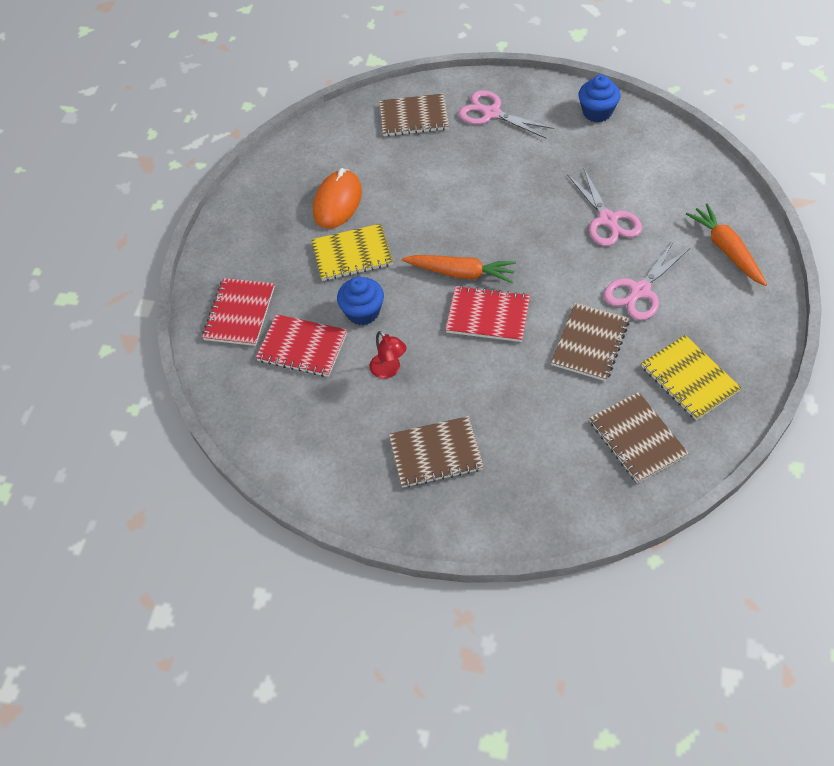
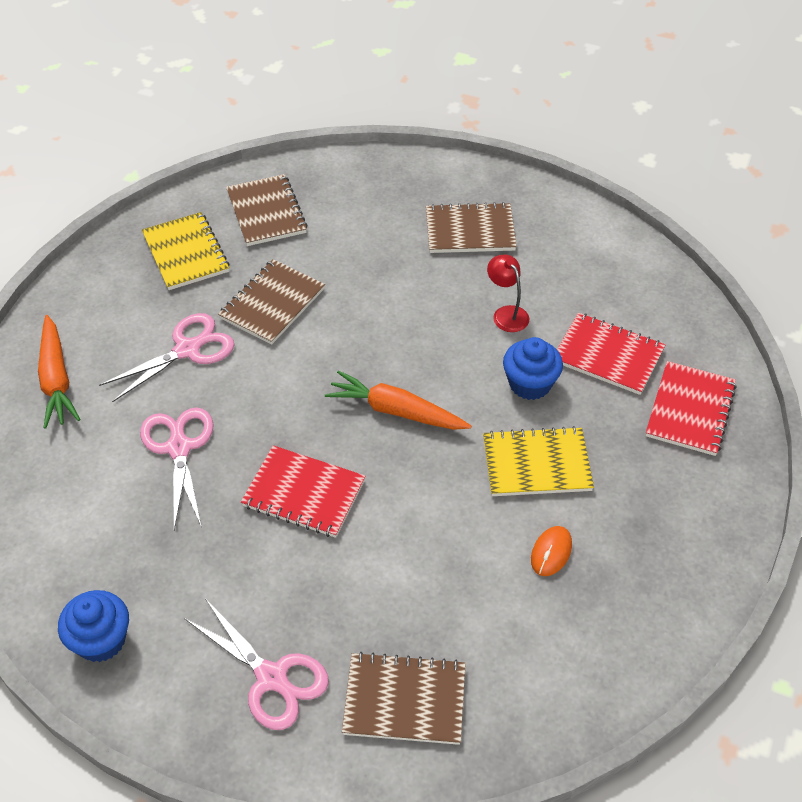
camera: 175 degrees left, 5 degrees down
(338, 202) = (551, 552): orange mouse -> orange mouse, size x0.53
(488, 316) = (377, 353): red notebook -> red notebook (304, 493)

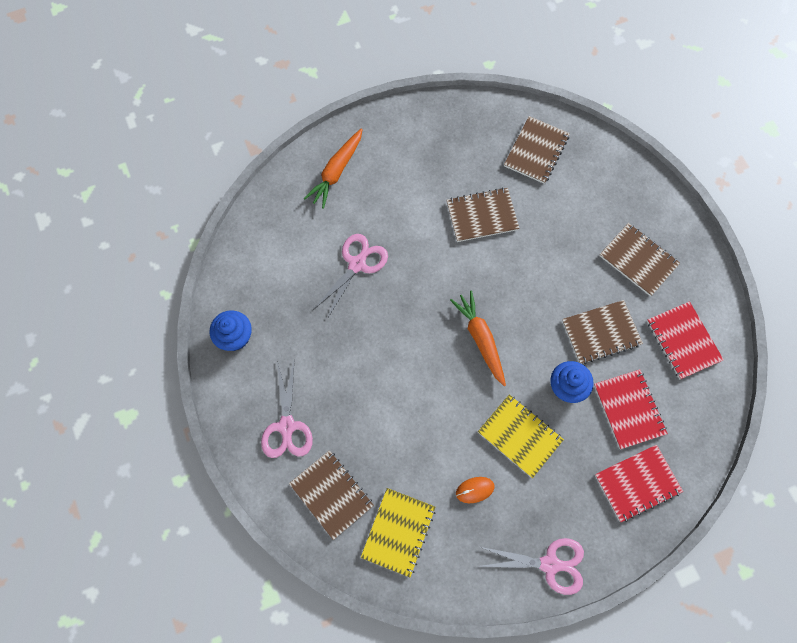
camera: 45 degrees right, 20 degrees up
(185, 253) = (468, 143): yellow notebook -> yellow notebook (398, 532)
(187, 350) = (413, 208): pink scissors -> pink scissors (549, 564)
(304, 493) = (390, 344): red notebook -> red notebook (683, 341)
(506, 313) = (601, 333): red lamp -> brown notebook

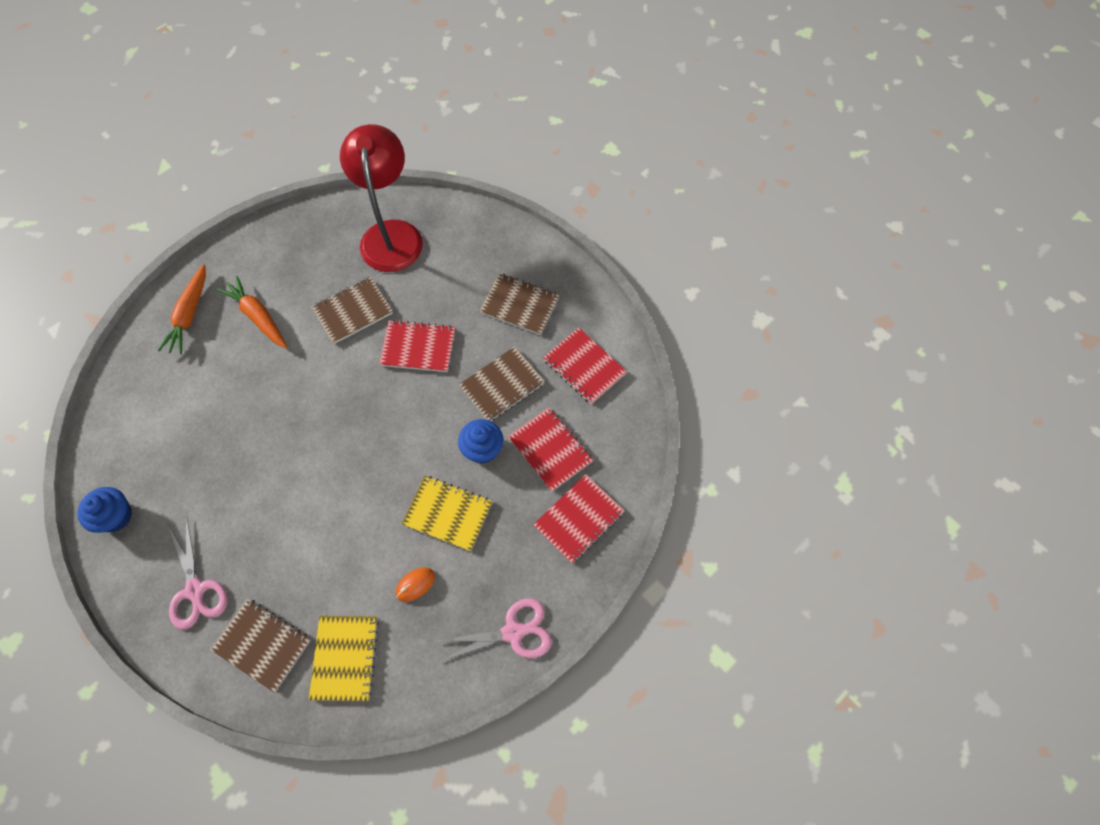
camera: 20 degrees left, 5 degrees down
(357, 264) = (233, 399): pink scissors -> none
(480, 339) = (382, 431): orange carrot -> orange carrot (258, 316)
(533, 270) = (418, 347): none -> red notebook
(536, 151) = (391, 234): brown notebook -> red lamp

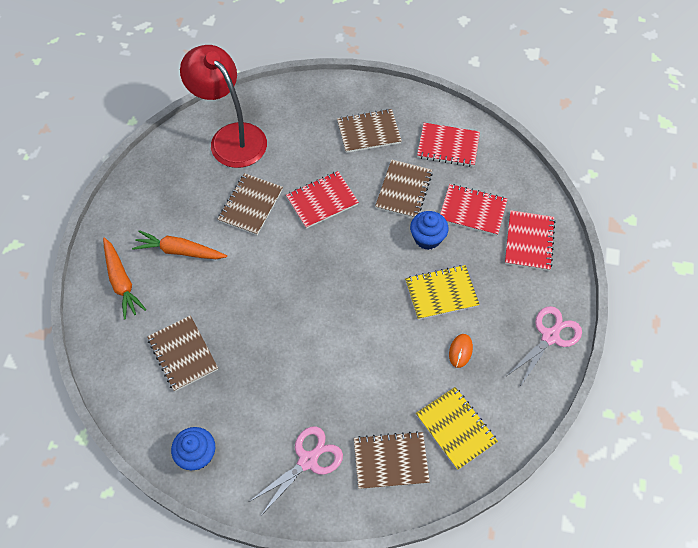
camera: 35 degrees left, 5 degrees down
(181, 415) = (183, 354): none -> brown notebook
(195, 590) = (307, 461): pink scissors -> pink scissors turned 75 degrees counterclockwise

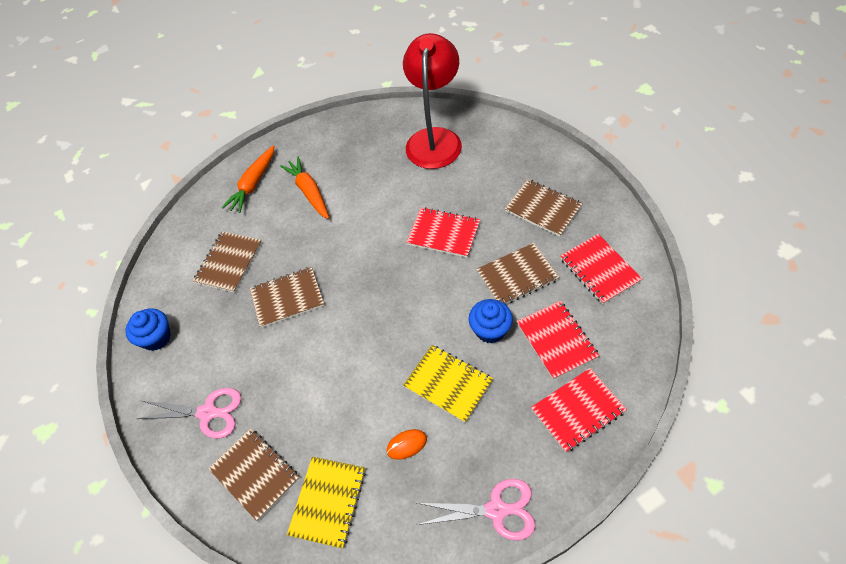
camera: 55 degrees right, 5 degrees down
(251, 205) = (390, 197): brown notebook -> brown notebook (287, 298)

